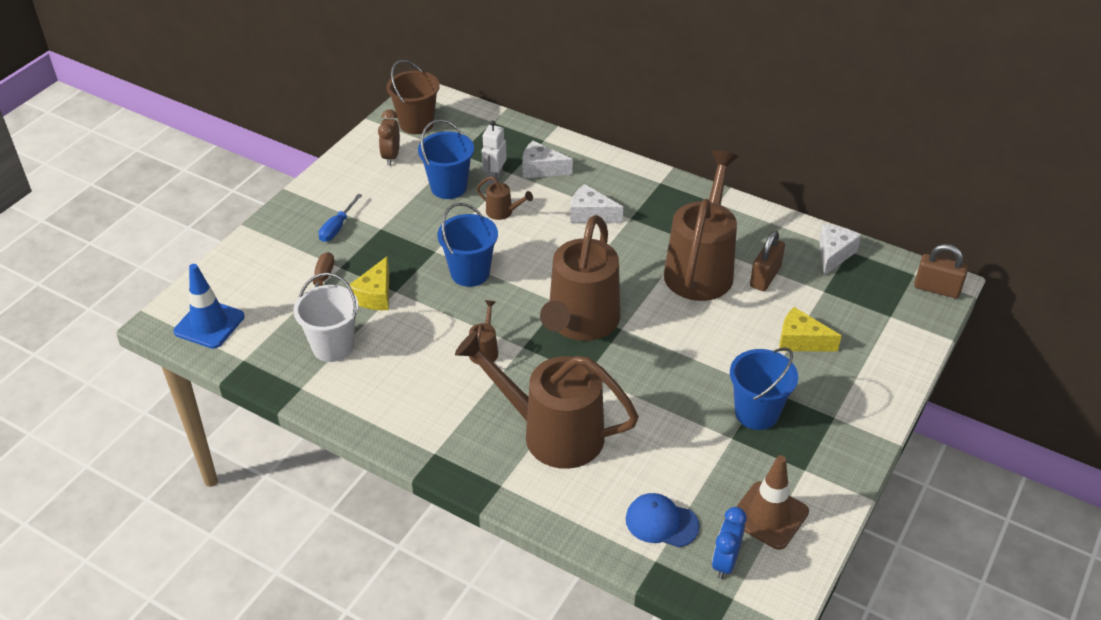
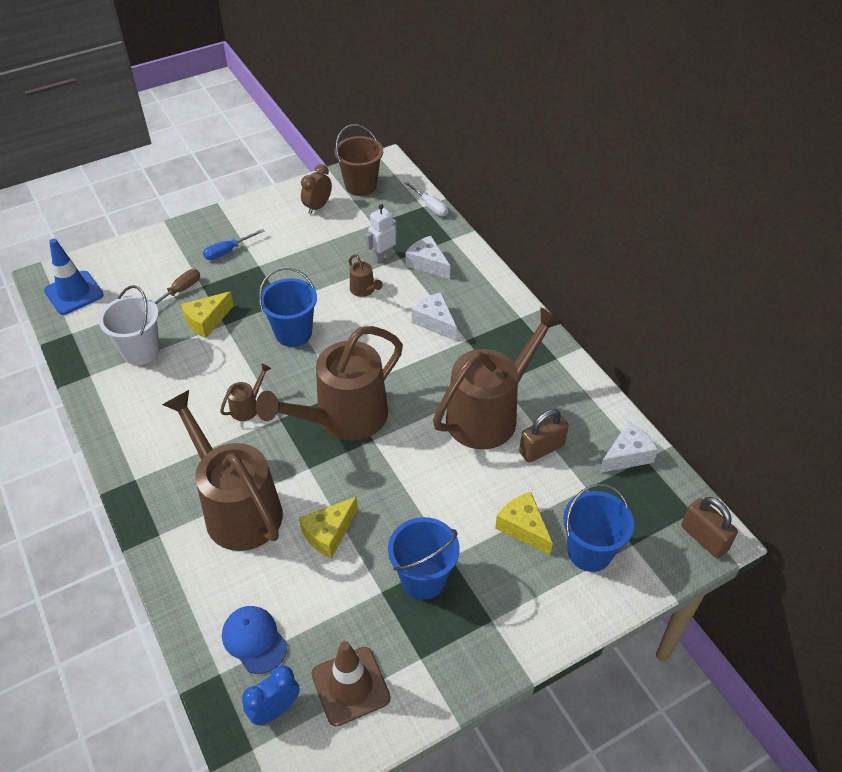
camera: 30 degrees right, 5 degrees up
(448, 187) = (340, 251): blue bucket -> blue bucket (589, 552)
(499, 119) = (430, 206): none -> white screwdriver
(649, 416) = (328, 533): none -> yellow cheese

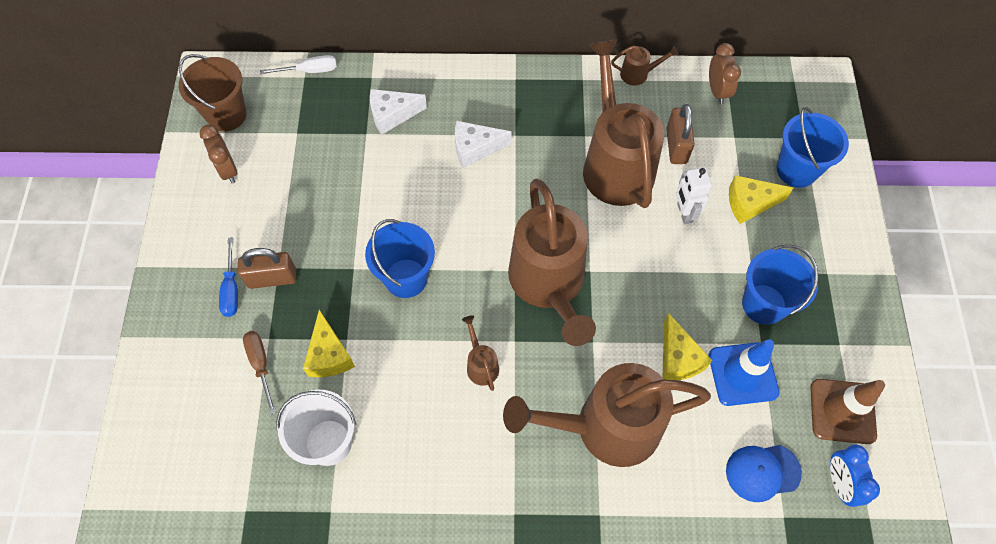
camera: 60 degrees left, 15 degrees up
(74, 293) = (176, 486): blue traffic cone -> blue traffic cone (743, 374)
(364, 290) = (389, 186): brown watering can -> brown watering can (638, 74)
(382, 257) = (353, 148): white robot -> white robot (684, 213)
(627, 455) = (717, 91): white cheese -> brown clock
(704, 538) = (821, 88): brown padlock -> brown padlock (272, 278)

